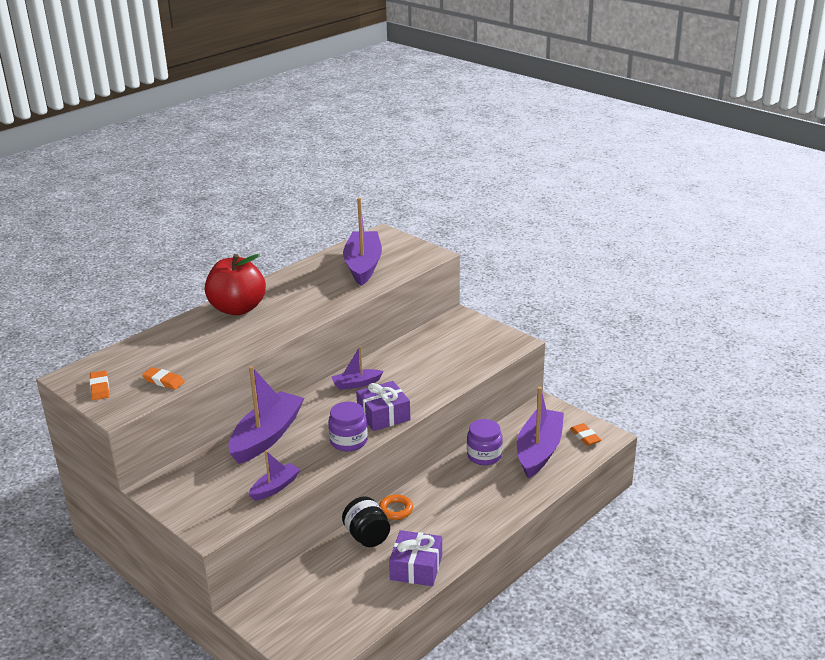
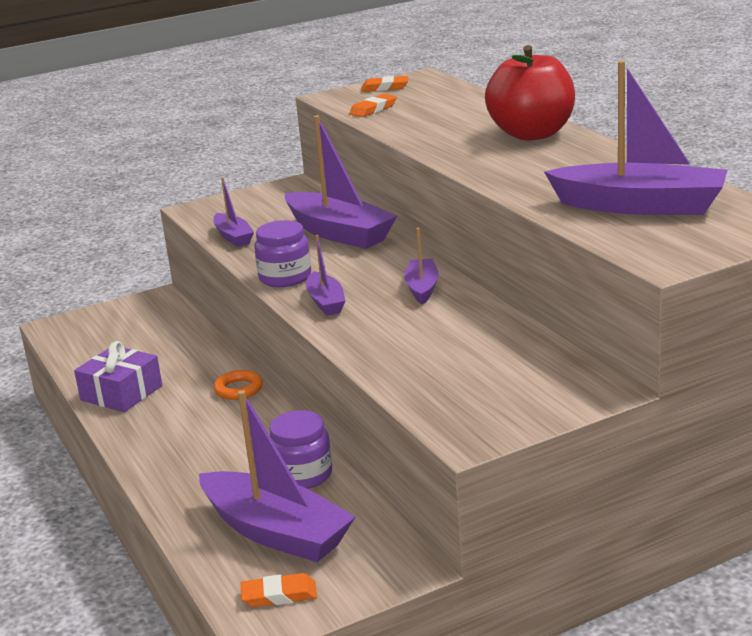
camera: 110 degrees right, 5 degrees down
(367, 536) = (206, 366): black jar -> none
(383, 415) = (326, 302): purple gift -> purple boat

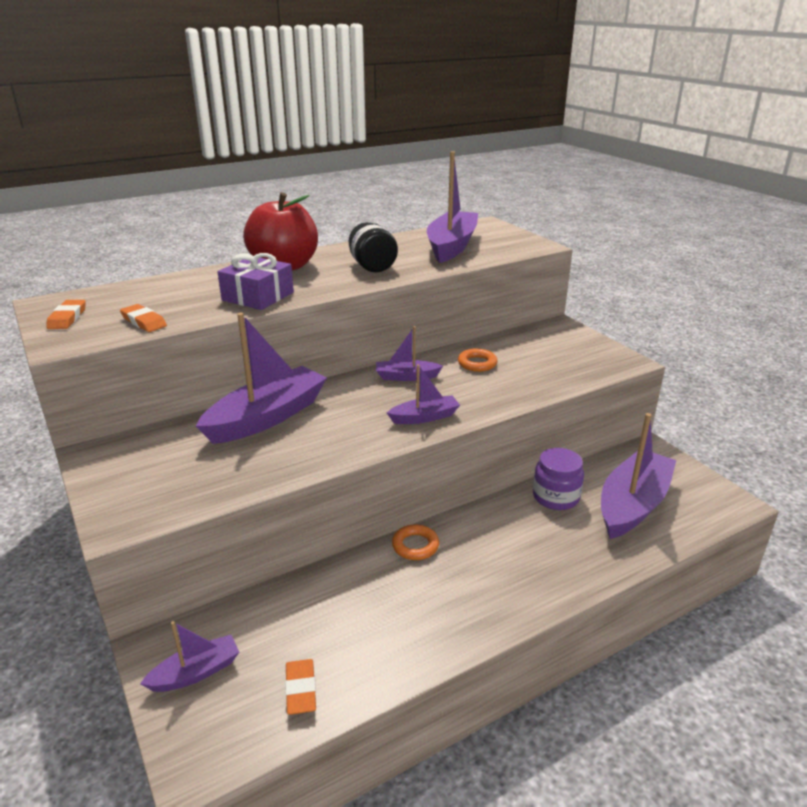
camera: 95 degrees left, 5 degrees up
(121, 393) = (412, 639): purple gift -> purple gift (258, 296)
(233, 237) = (239, 482): purple boat -> purple boat (195, 672)
(279, 595) = (701, 498): orange eraser -> orange eraser (301, 689)
(285, 277) = (365, 441): purple jar -> none
(459, 327) = (477, 363): none -> orange ring
(539, 171) = (372, 266): none -> black jar

